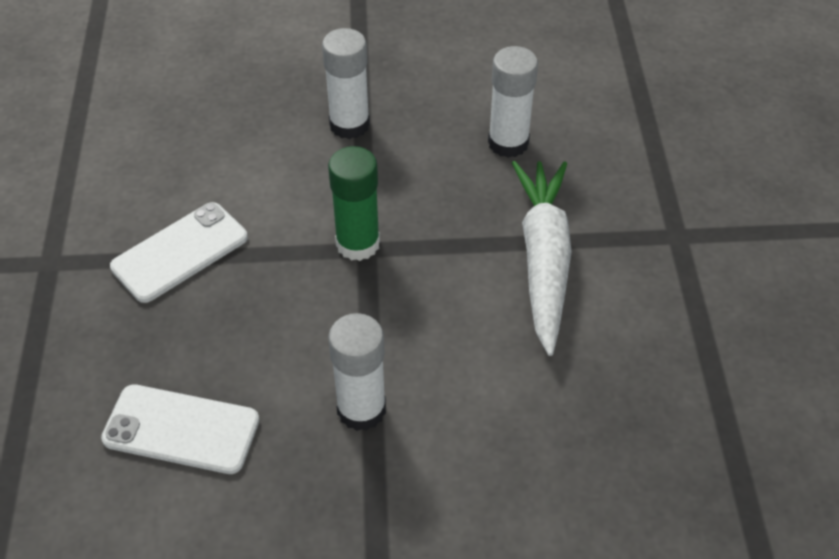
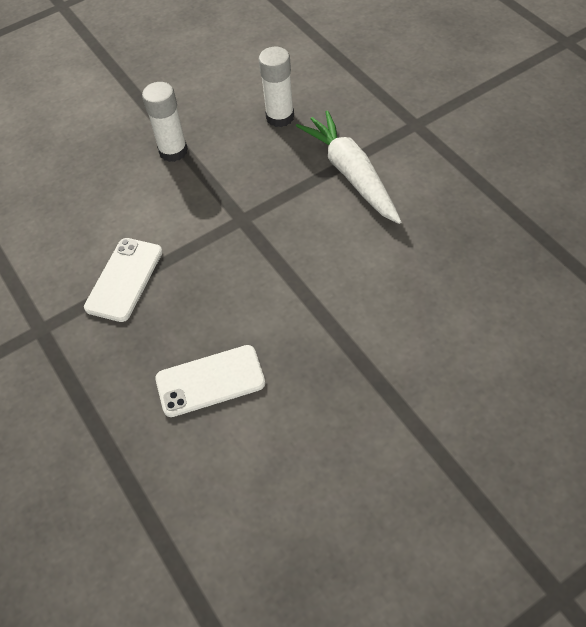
camera: 25 degrees left, 5 degrees up
(358, 244) = (234, 219): green glue stick -> none
(361, 409) = (311, 311): white glue stick -> none

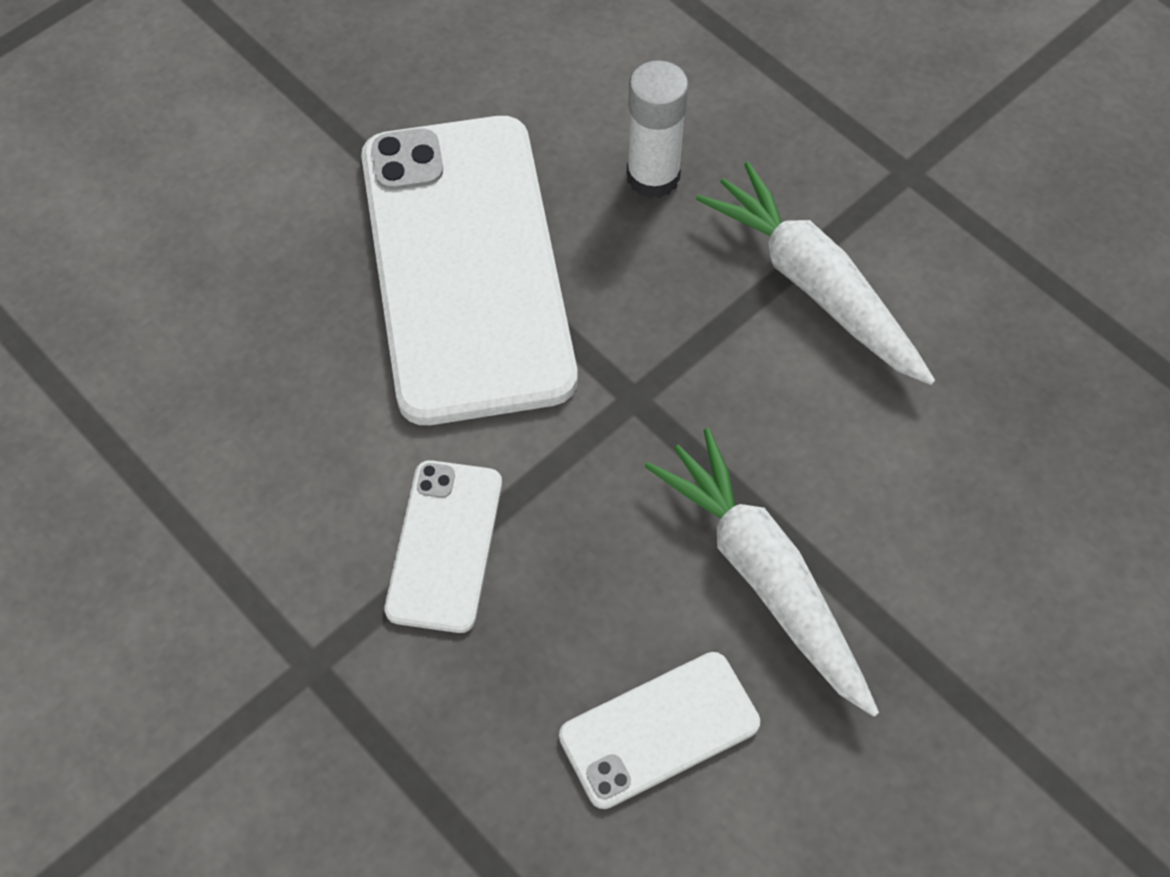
camera: 15 degrees left, 5 degrees up
(173, 151) = (466, 267): white glue stick -> white phone
(287, 312) = (764, 578): none -> white carrot

